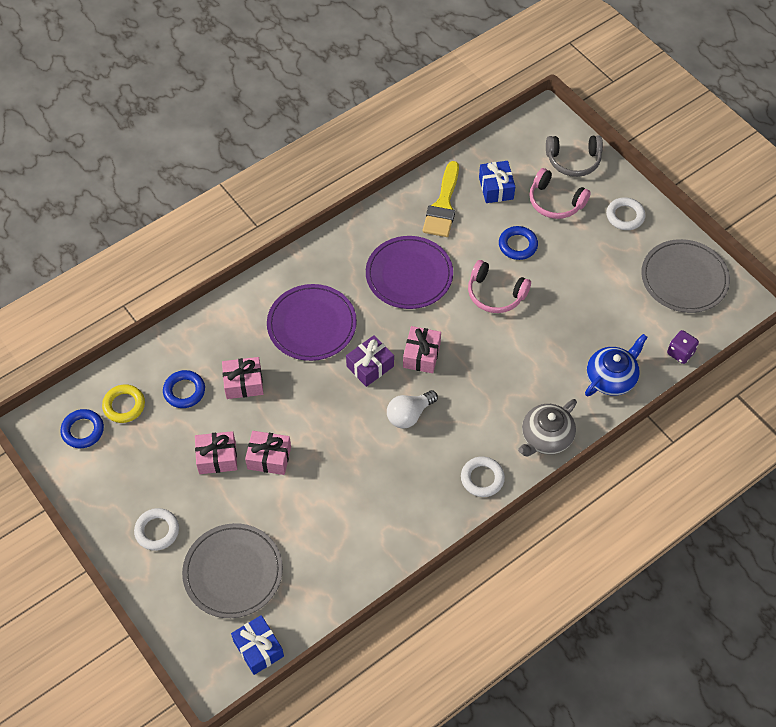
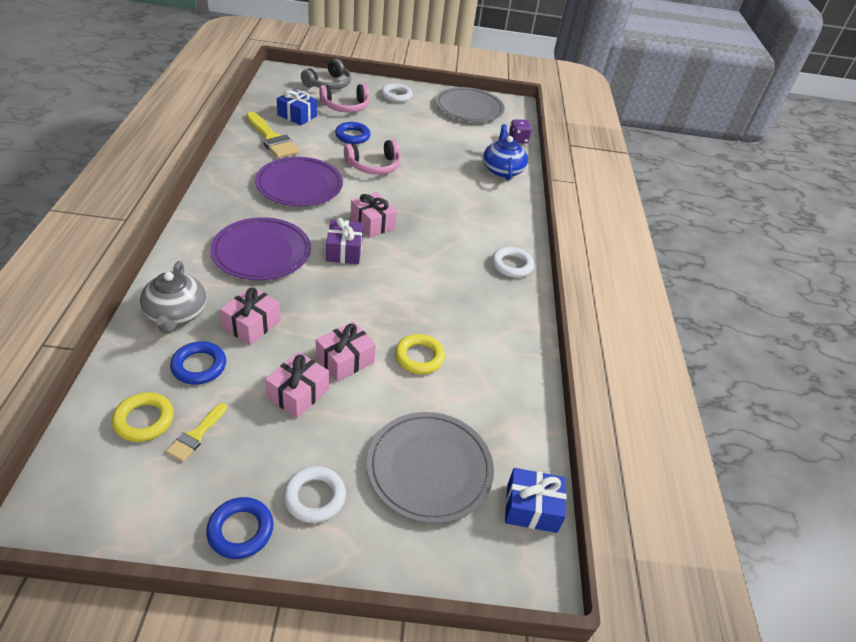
camera: 55 degrees left, 15 degrees down
(83, 430) = (117, 475): blue ring -> blue ring (240, 530)
(139, 438) = (196, 435): none -> yellow brush
(317, 495) = (419, 357): none -> yellow ring
(409, 415) = (413, 261): white light bulb -> none
(546, 437) = (513, 219): grey teapot -> grey teapot (176, 314)

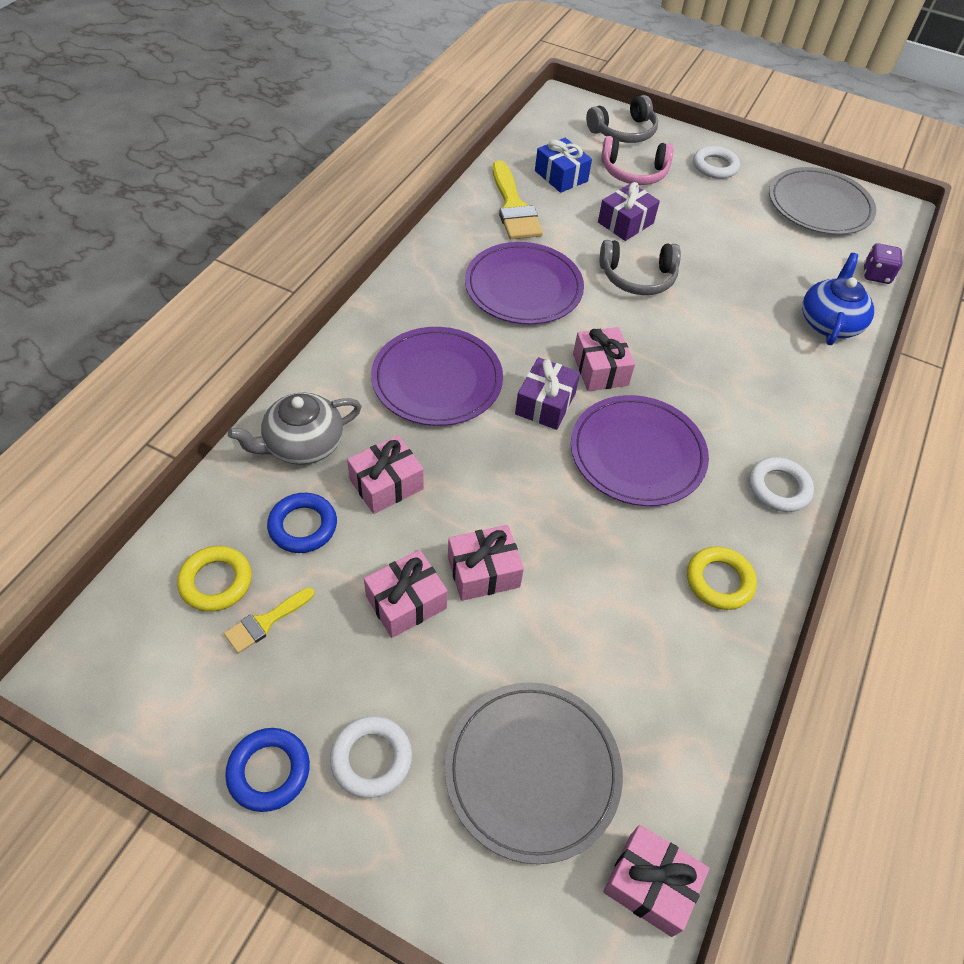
camera: 25 degrees right, 10 degrees up
(176, 314) = (302, 444): grey teapot -> grey teapot turned 45 degrees clockwise
(352, 136) = (625, 223): blue ring -> purple gift
(374, 166) = (637, 277): pink headphones -> grey headphones
(417, 266) = (637, 453): none -> purple plate
(419, 357) = (584, 597): yellow ring -> yellow ring (719, 581)
(531, 508) = (650, 884): blue gift -> pink gift

